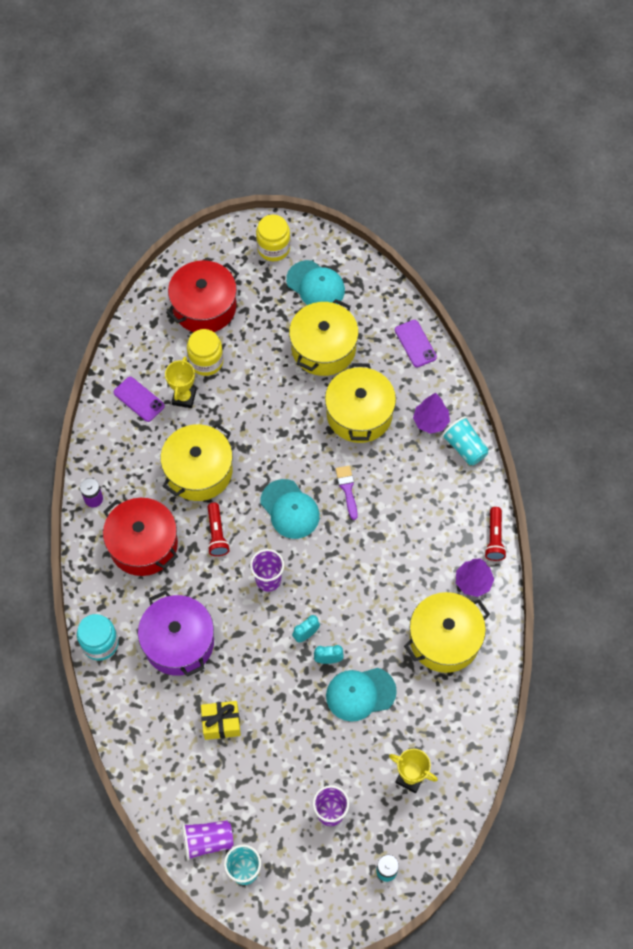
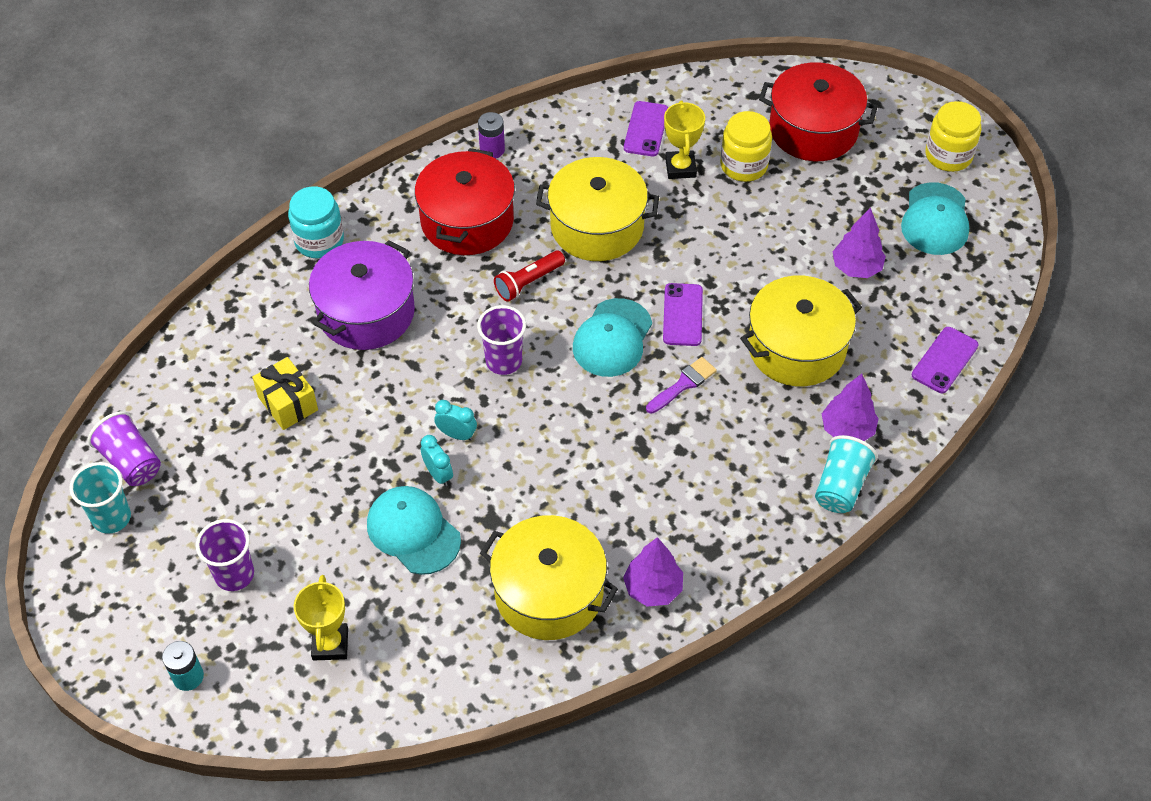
camera: 60 degrees right, 10 degrees down
(184, 397) = (680, 168): yellow trophy -> yellow trophy turned 75 degrees counterclockwise
(297, 461) = (682, 315): none -> purple phone
(323, 348) = (856, 268): yellow pot -> purple tree
(494, 538) = (734, 584): red flashlight -> none

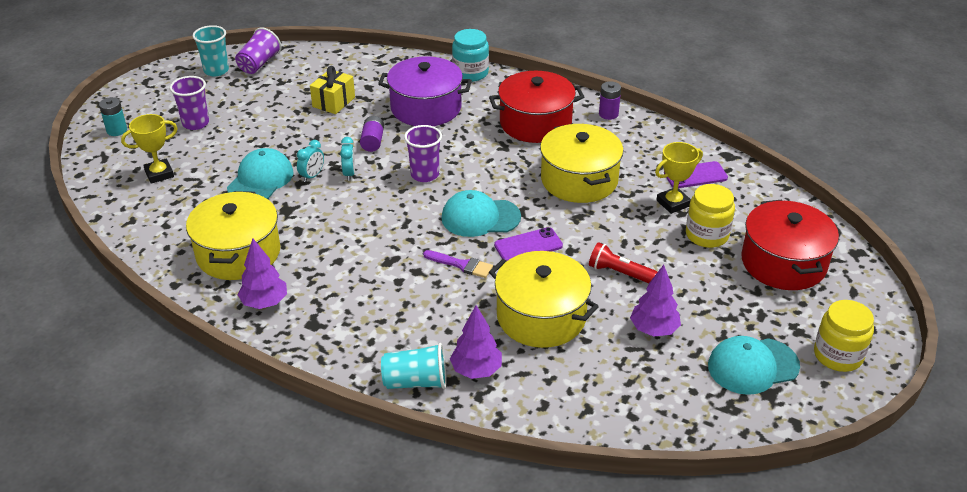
camera: 65 degrees right, 15 degrees down
(404, 390) = (372, 141): none -> purple battery
(528, 282) = (502, 165): red flashlight -> red flashlight (619, 273)
(945, 360) = (594, 415): purple phone -> none

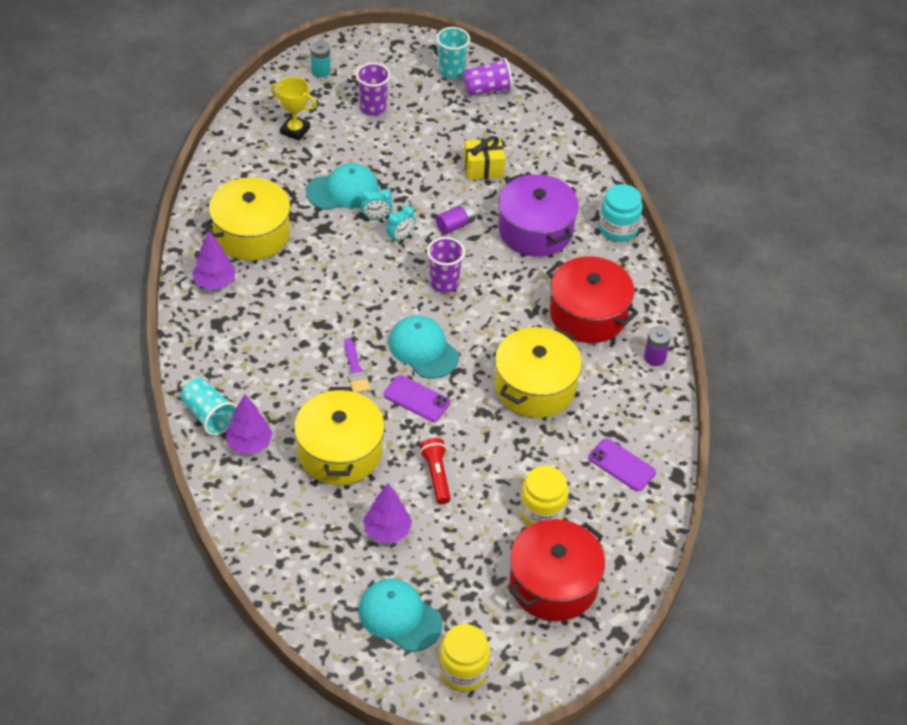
camera: 50 degrees right, 10 degrees up
(673, 203) = (565, 468): yellow trophy -> none

